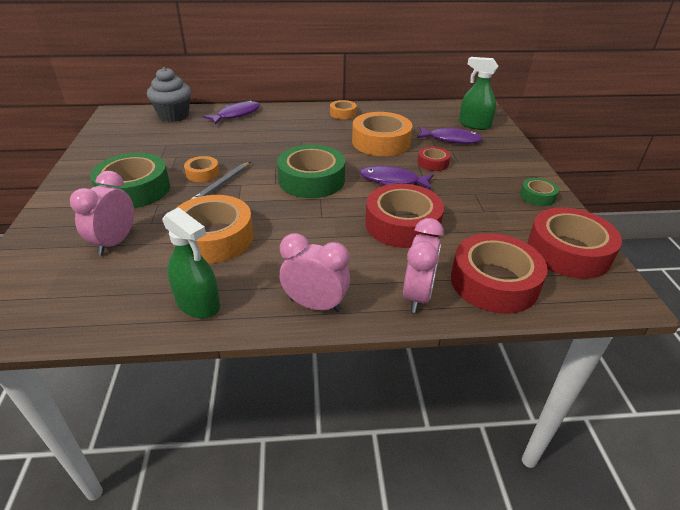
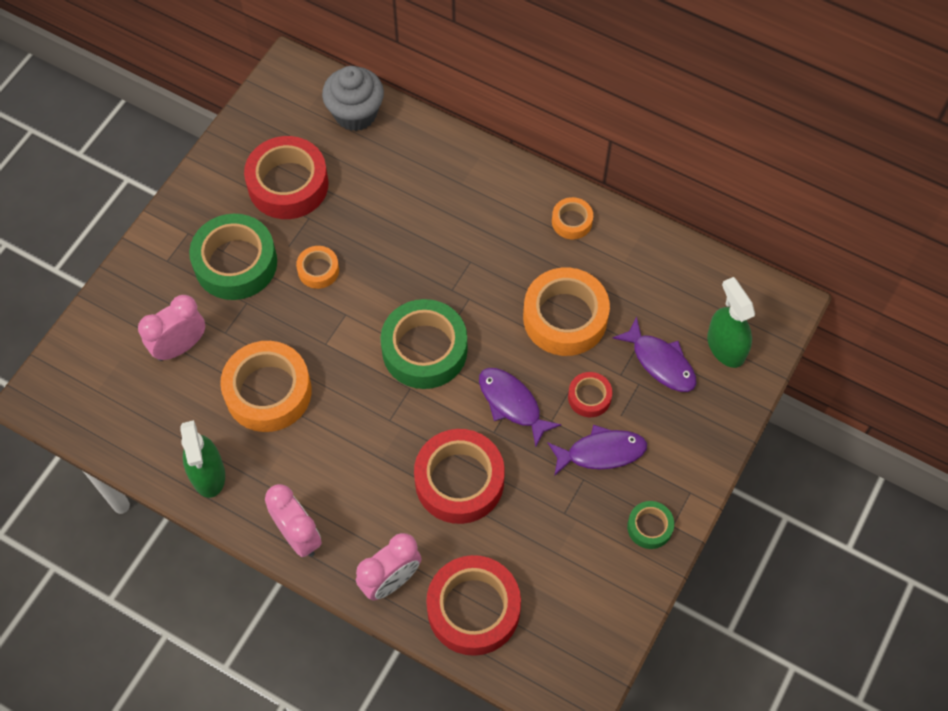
camera: 35 degrees right, 25 degrees up
(222, 184) = (326, 304): grey pencil -> none
(236, 114) = (432, 151): purple fish -> purple fish (601, 452)
(568, 251) = (587, 621): red tape -> red tape (288, 184)

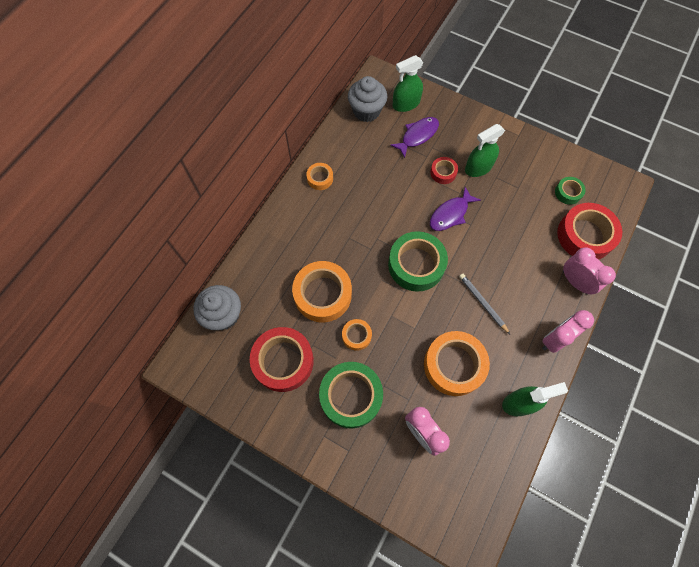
camera: 90 degrees left, 5 degrees up
(360, 438) = (482, 303): none -> grey pencil
(459, 481) = (505, 243): red tape -> none
(565, 318) = (389, 184): orange tape -> orange tape (322, 294)
(601, 452) = (478, 168): purple fish -> green spray bottle
(649, 527) = (521, 146): green tape -> green tape (568, 192)
(705, 286) = (366, 111): none -> grey cupcake

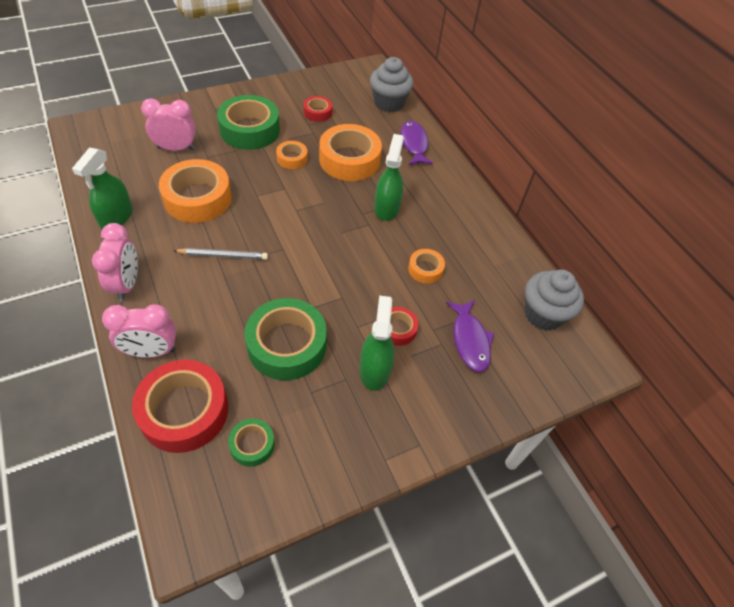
camera: 120 degrees right, 15 degrees down
(283, 361) = (317, 112): red tape -> red tape, size x0.50
(320, 178) = (476, 223): orange tape -> orange tape (425, 269)
(406, 104) = (529, 361): green spray bottle -> green spray bottle (387, 208)
(416, 265) = (313, 234): green tape -> green tape (287, 345)
(450, 214) = (340, 299): purple fish -> purple fish (413, 144)

